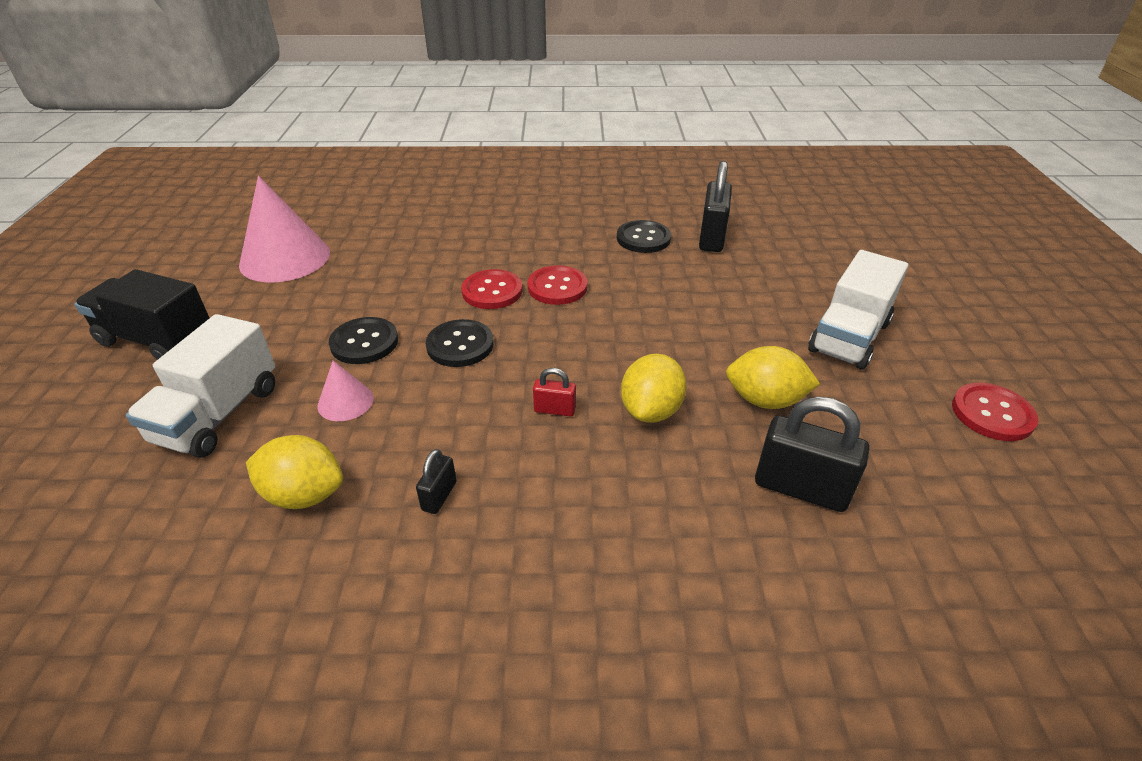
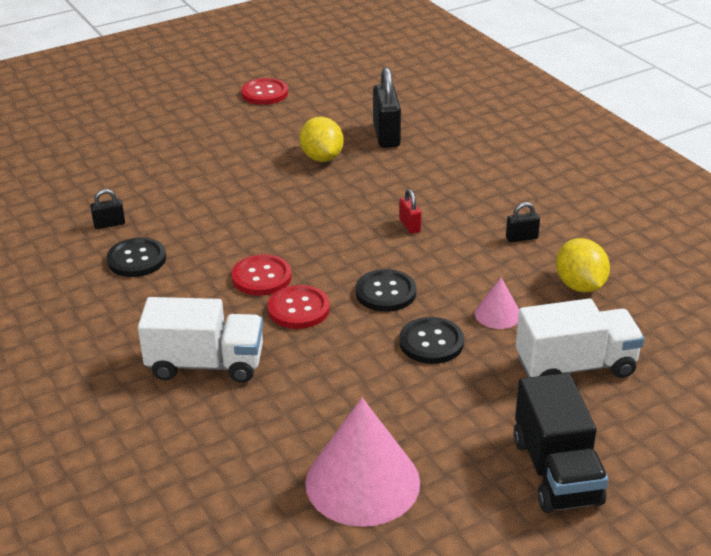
camera: 120 degrees left, 5 degrees down
(651, 410) = (372, 192): yellow lemon -> none
(711, 238) = (109, 224): black padlock -> black padlock, size x0.51
(849, 337) = (222, 142): white truck -> white truck (206, 364)

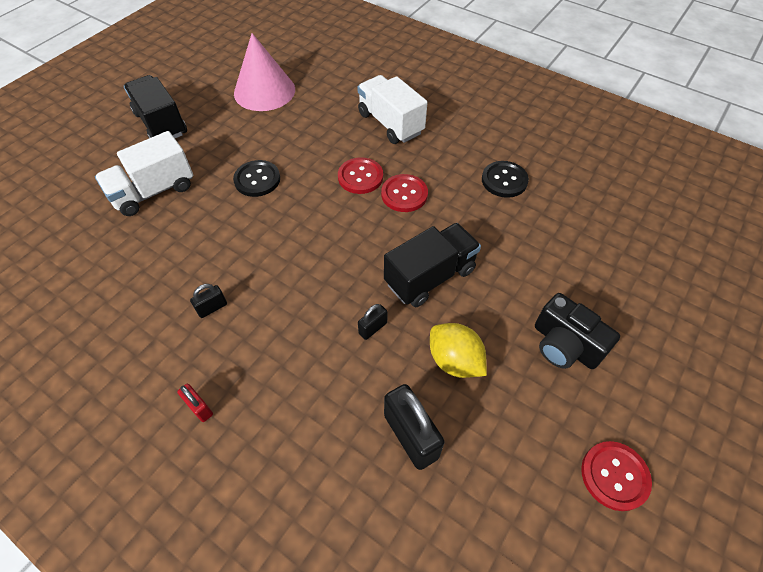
camera: 155 degrees right, 20 degrees up
(109, 224) = (558, 205): black padlock -> black padlock (372, 328)
(206, 364) = (390, 123): white truck -> white truck turned 75 degrees clockwise
(226, 144) = (565, 345): none -> black camera
(296, 207) = (430, 276): none -> black truck
(385, 292) = (306, 210): black button -> none
(409, 225) = (318, 288): red padlock -> red padlock (199, 408)
(498, 314) = (216, 217): pink cone -> none
(580, 286) = (154, 266): yellow lemon -> none

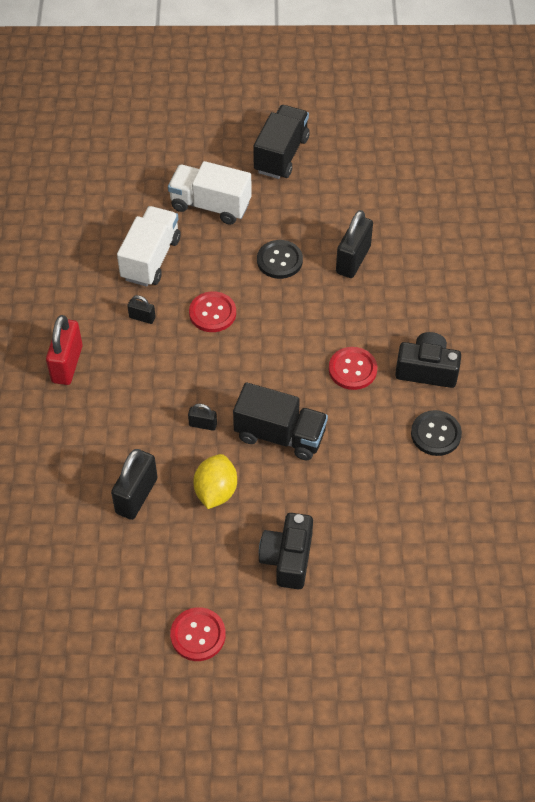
camera: 55 degrees right, 0 degrees up
(199, 408) = (67, 364): red padlock -> red padlock, size x1.97
(264, 91) = (385, 193): pink cone -> none
(303, 139) = (353, 260): none -> black padlock
(360, 177) = (345, 327): red button -> red button (212, 313)
(390, 123) = (431, 309): white truck -> white truck (150, 259)
(442, 154) = (427, 370): none -> black camera

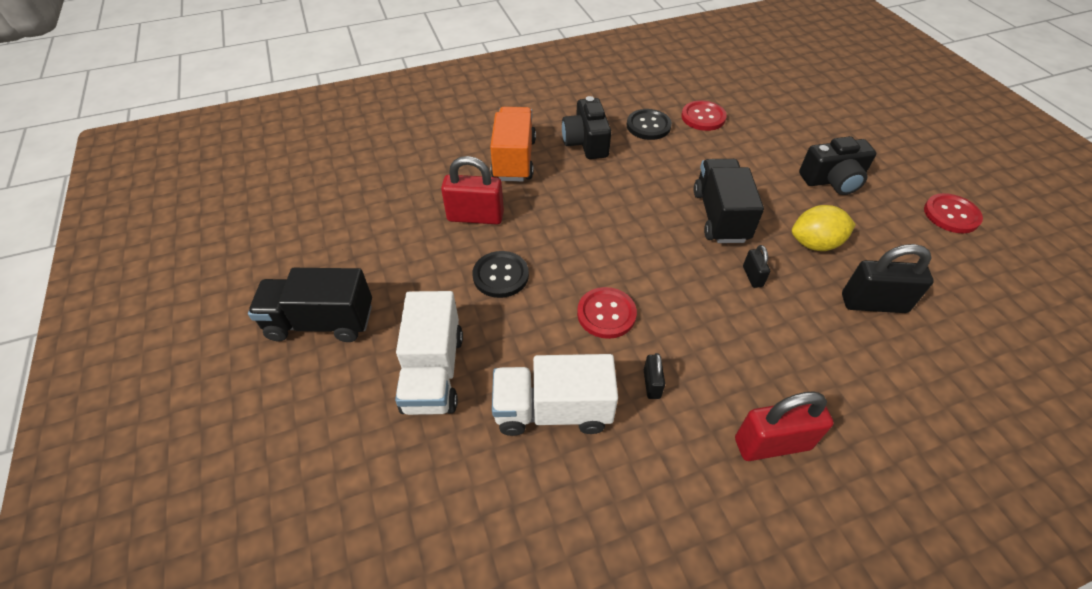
camera: 110 degrees left, 5 degrees down
(352, 369) = (614, 186): red button -> red button (703, 117)
(353, 260) = (475, 217): black padlock -> red padlock
(421, 305) = (514, 159): none -> orange truck

